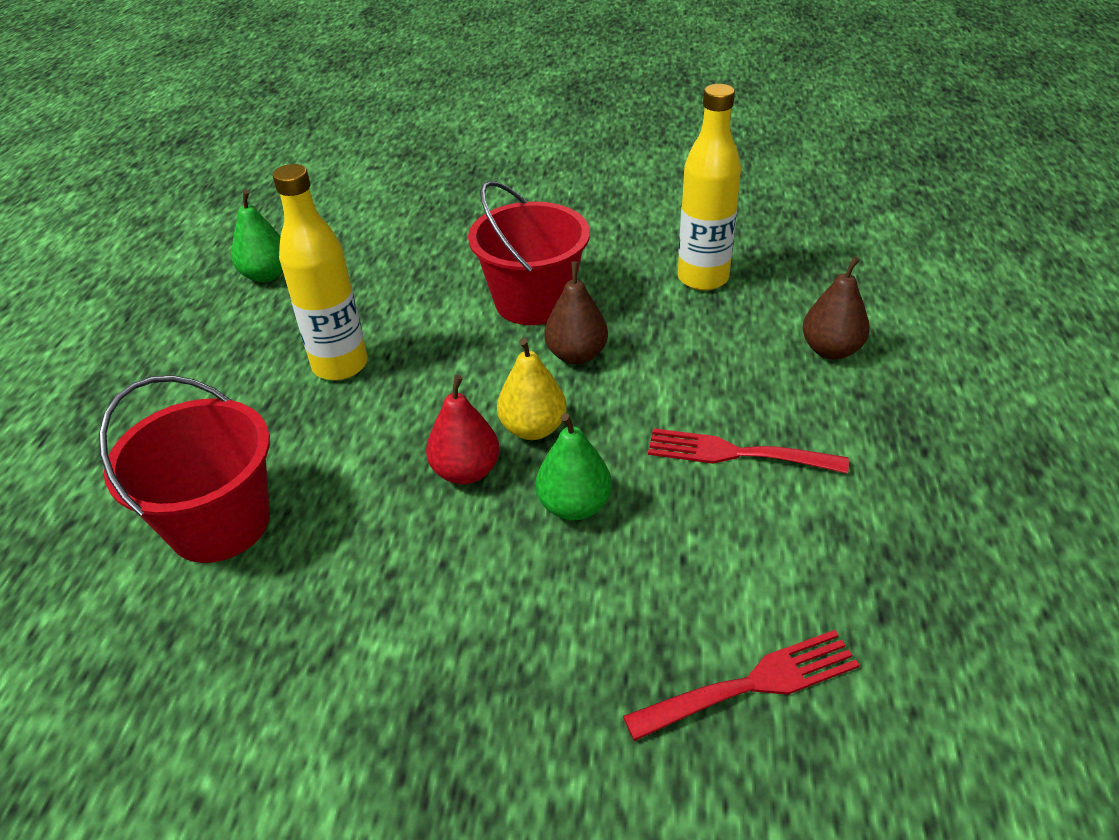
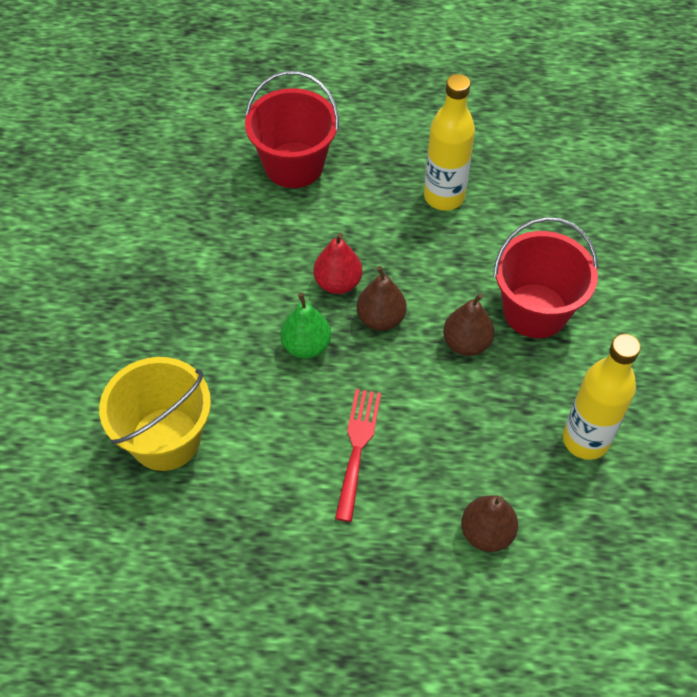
camera: 85 degrees right, 15 degrees up
(266, 275) = (552, 131): green pear -> none
(533, 428) = (380, 318): yellow pear -> brown pear
(752, 684) = (165, 439): red fork -> yellow bucket

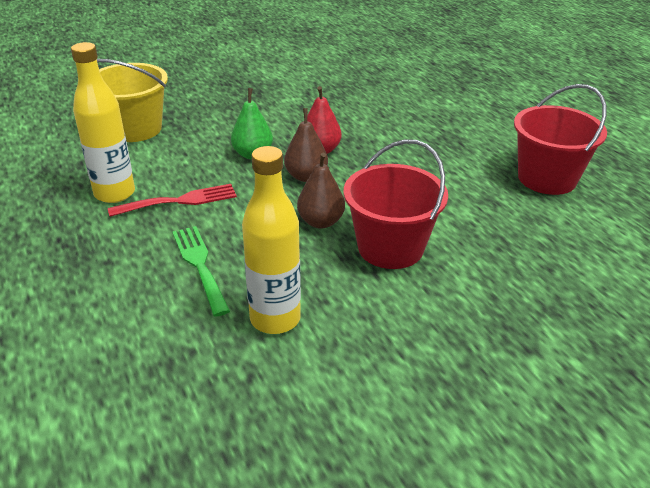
camera: 60 degrees right, 20 degrees down
(294, 165) = (404, 105): red bucket -> red bucket (547, 178)
(444, 197) = (454, 169): yellow bottle -> yellow bottle (115, 193)
(479, 469) = (199, 265): none -> green fork
(486, 533) = (137, 288): brown pear -> none

